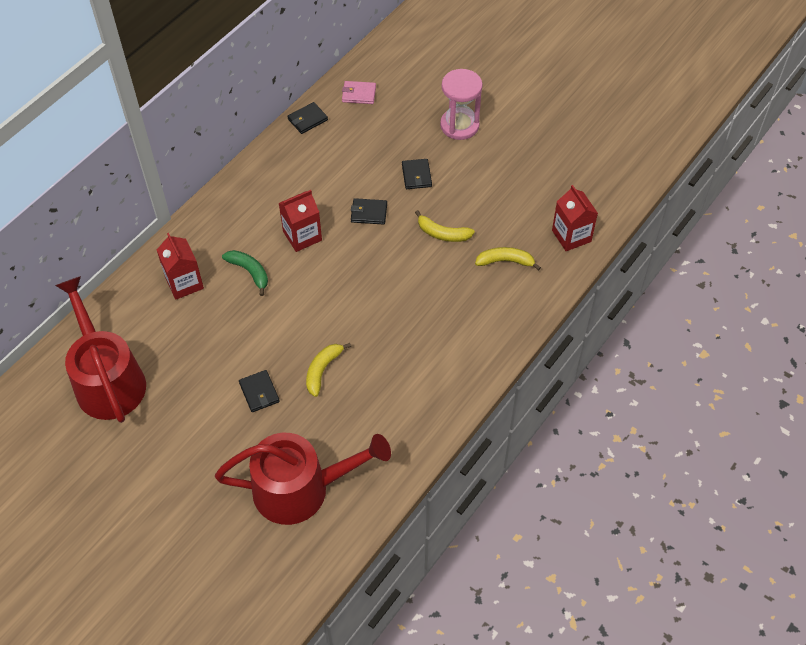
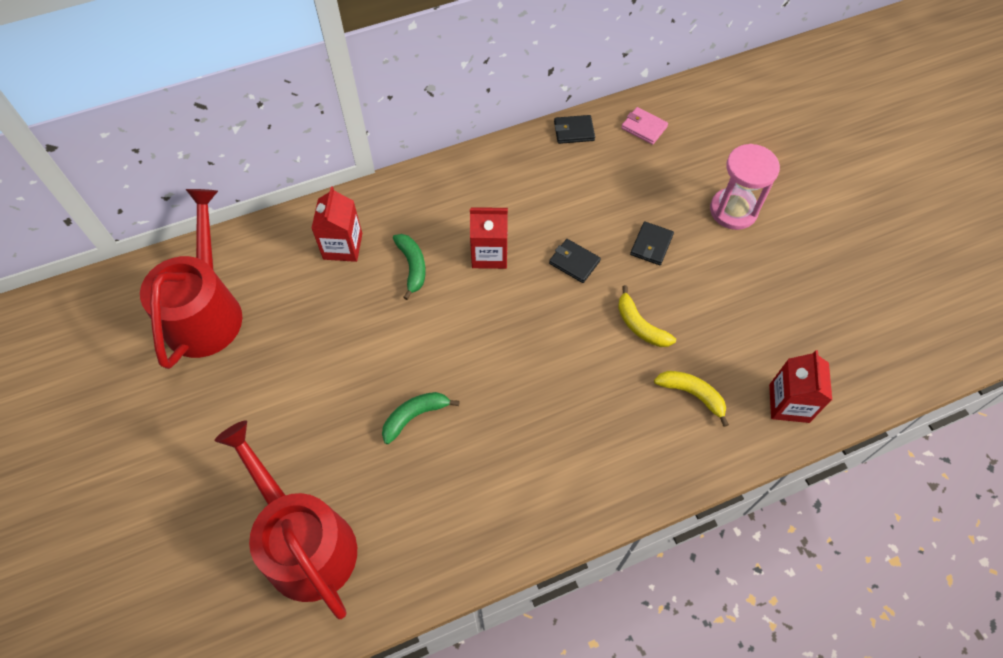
camera: 30 degrees right, 5 degrees up
(259, 392) = (336, 405): black wallet -> none
(300, 489) = (304, 542): red watering can -> red watering can turned 150 degrees counterclockwise
(322, 370) = (415, 416): yellow banana -> green banana

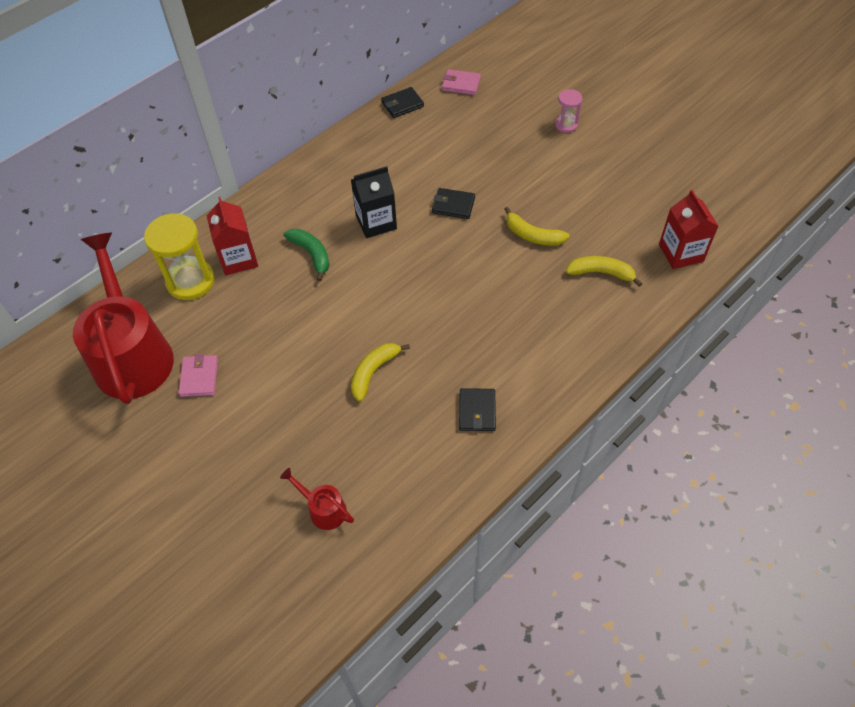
camera: 20 degrees left, 5 degrees down
(253, 358) = (199, 377): none -> pink wallet
(289, 254) = (190, 281): none -> yellow hourglass
(304, 542) = (323, 509): red watering can -> red watering can, size x0.41
(415, 416) = (373, 372): green banana -> yellow banana
(489, 254) = (376, 222): red carton -> black carton
(651, 245) = (511, 171): black wallet -> black wallet (477, 411)
(733, 210) = (566, 124): pink hourglass -> pink hourglass, size x0.54

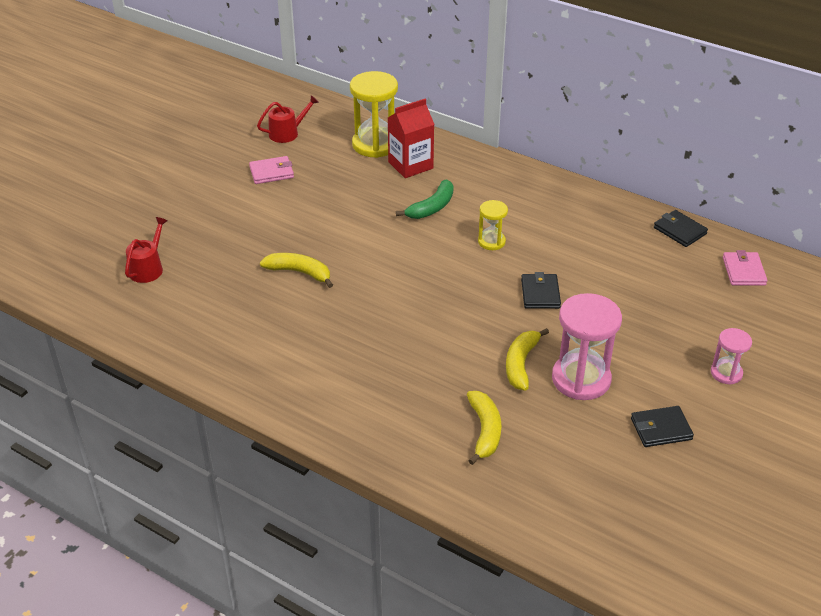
camera: 75 degrees right, 15 degrees down
(132, 355) = (287, 133): red watering can -> red watering can, size x0.41
(376, 222) = (491, 242): black carton -> yellow hourglass
(477, 411) = (267, 350): black wallet -> black wallet (661, 429)
(556, 204) = (581, 379): none -> pink hourglass
(681, 253) = (547, 508): red carton -> none

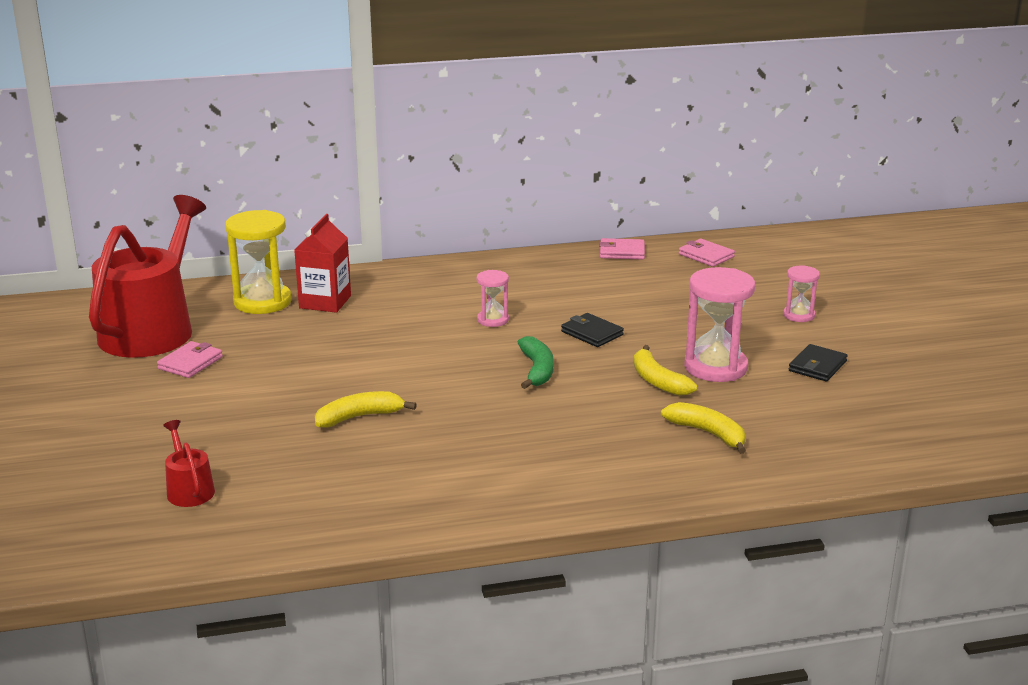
camera: 45 degrees left, 15 degrees down
(287, 133) = (151, 329): red watering can -> red watering can, size x2.41
(432, 207) = (399, 321): green banana -> green banana (537, 370)
(491, 242) = (493, 320): yellow hourglass -> pink hourglass
(680, 231) = (622, 252): black wallet -> pink wallet

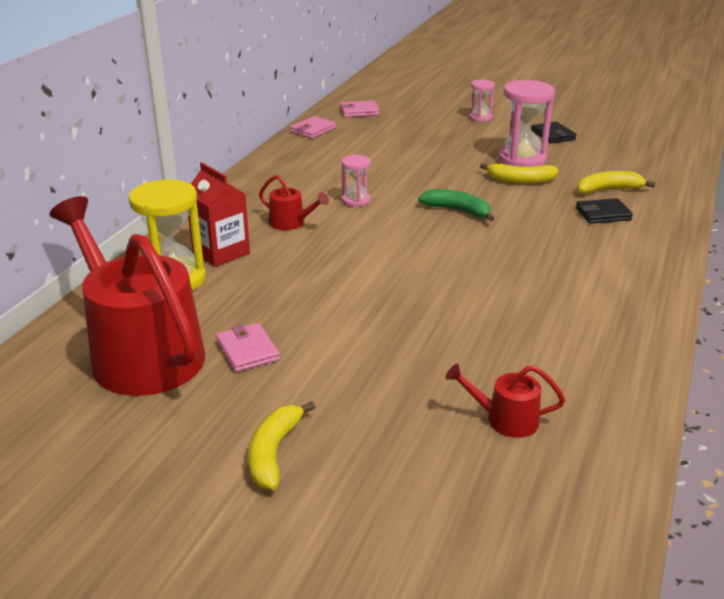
camera: 55 degrees left, 5 degrees up
(359, 417) = (455, 298): yellow banana -> yellow banana (273, 453)
(411, 309) = (291, 223): none -> red watering can
(592, 333) = (424, 177): black wallet -> black wallet (603, 214)

